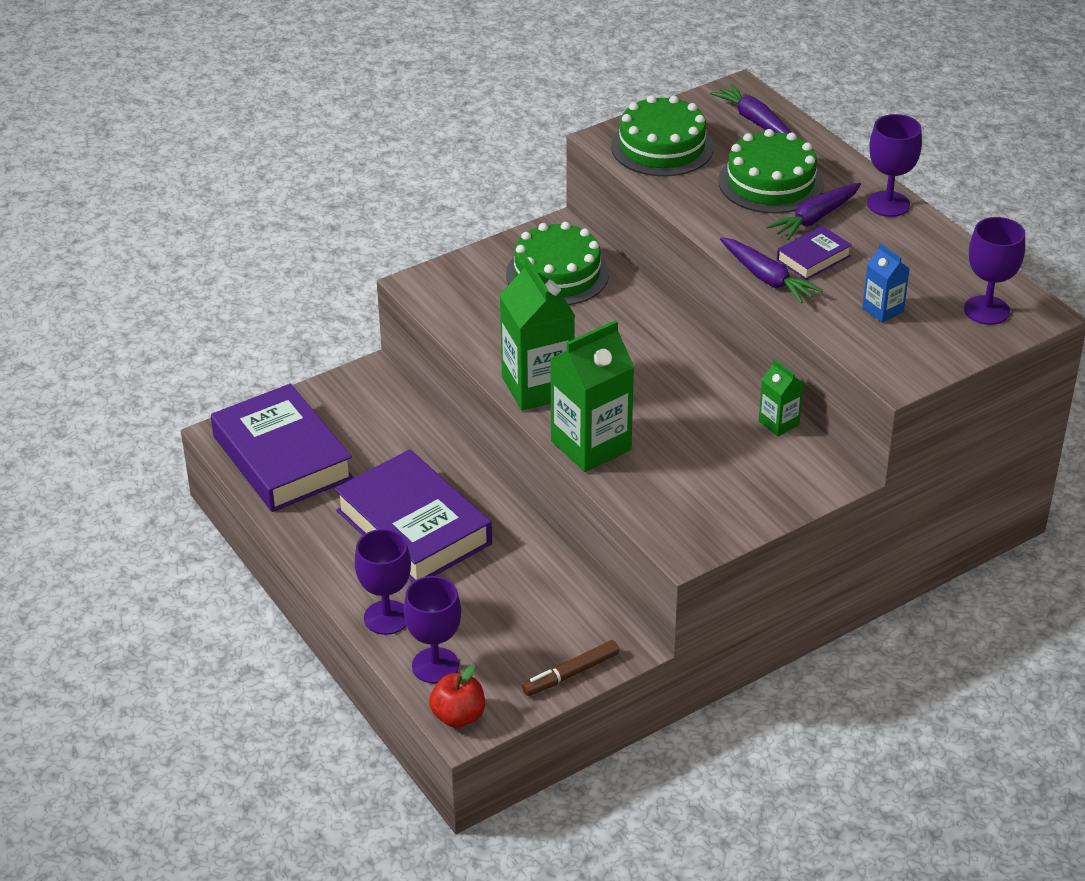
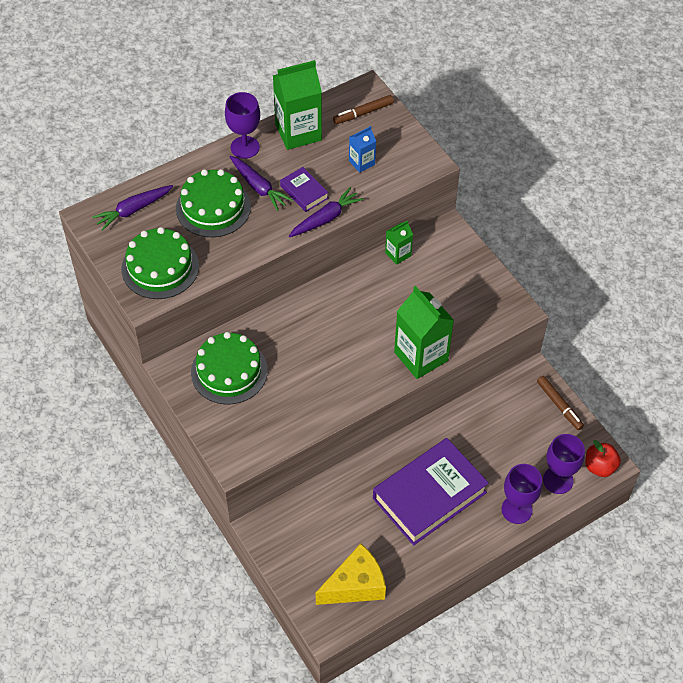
camera: 90 degrees left, 15 degrees up
(282, 458) = (355, 585): purple book -> yellow cheese
(537, 387) = (359, 386): green carton -> green carton (298, 132)
(986, 310) = (363, 113): purple goblet -> brown marker

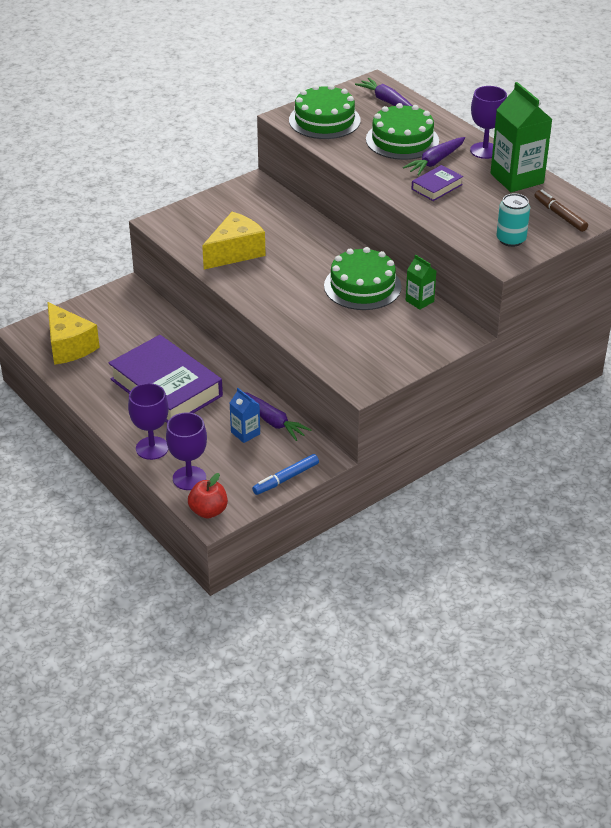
camera: 85 degrees right, 15 degrees down
(229, 371) = (256, 211): green cake -> green cake (362, 286)
(301, 394) = (235, 252): none -> yellow cheese
(325, 218) = (406, 201): purple carrot -> purple carrot (272, 421)
(361, 162) = (488, 218): blue carton -> blue carton (245, 433)
(398, 152) = (511, 239): none -> turquoise can
(421, 356) = (289, 321): green carton -> none
(559, 405) = (286, 479): brown marker -> blue marker

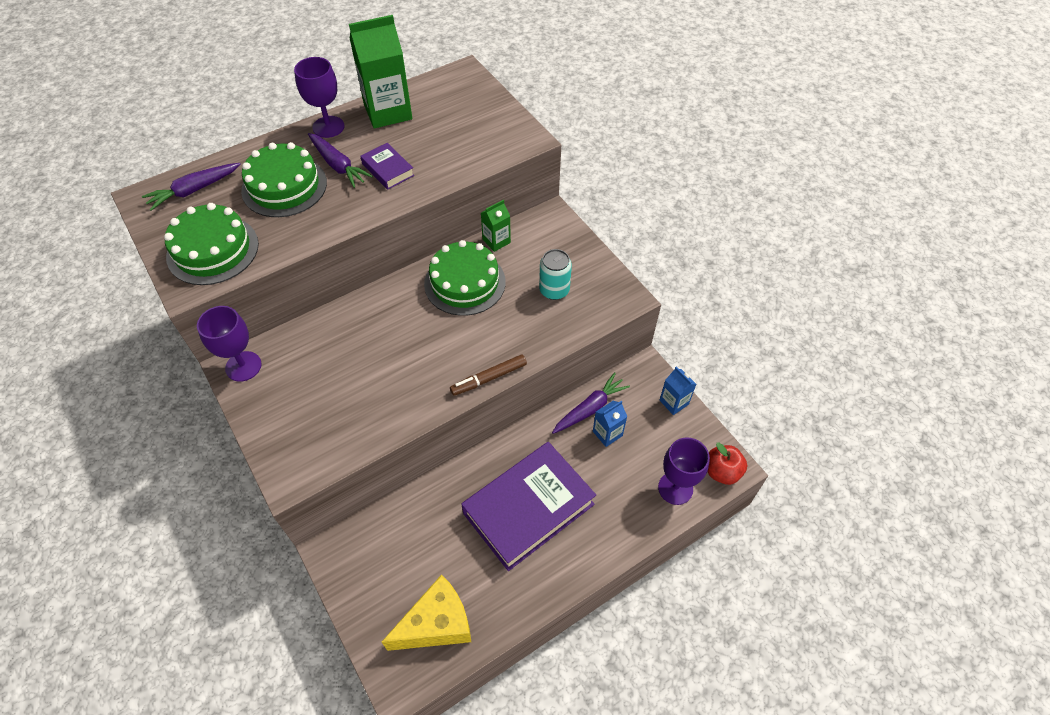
camera: 85 degrees left, 15 degrees up
(152, 448) = (629, 524): purple goblet -> purple goblet (243, 366)
(235, 252) = (377, 394): yellow cheese -> none
(286, 479) = (674, 402): blue marker -> blue carton
(511, 239) = (494, 130): turquoise can -> turquoise can (554, 290)
(560, 215) = (459, 93): brown marker -> brown marker (489, 378)

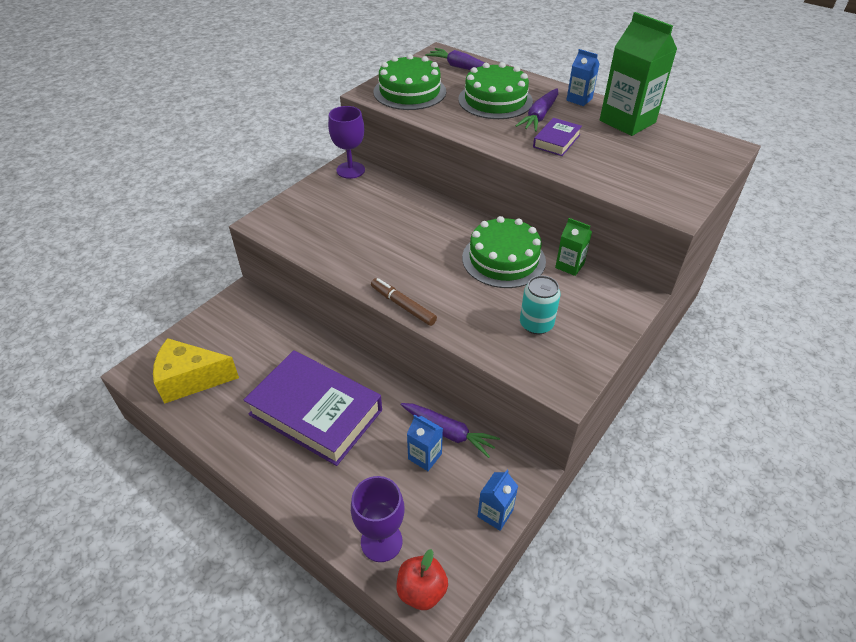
camera: 70 degrees right, 10 degrees down
(328, 127) = (579, 99): purple goblet -> blue carton
(437, 624) = (191, 380): yellow cheese -> yellow cheese turned 135 degrees clockwise

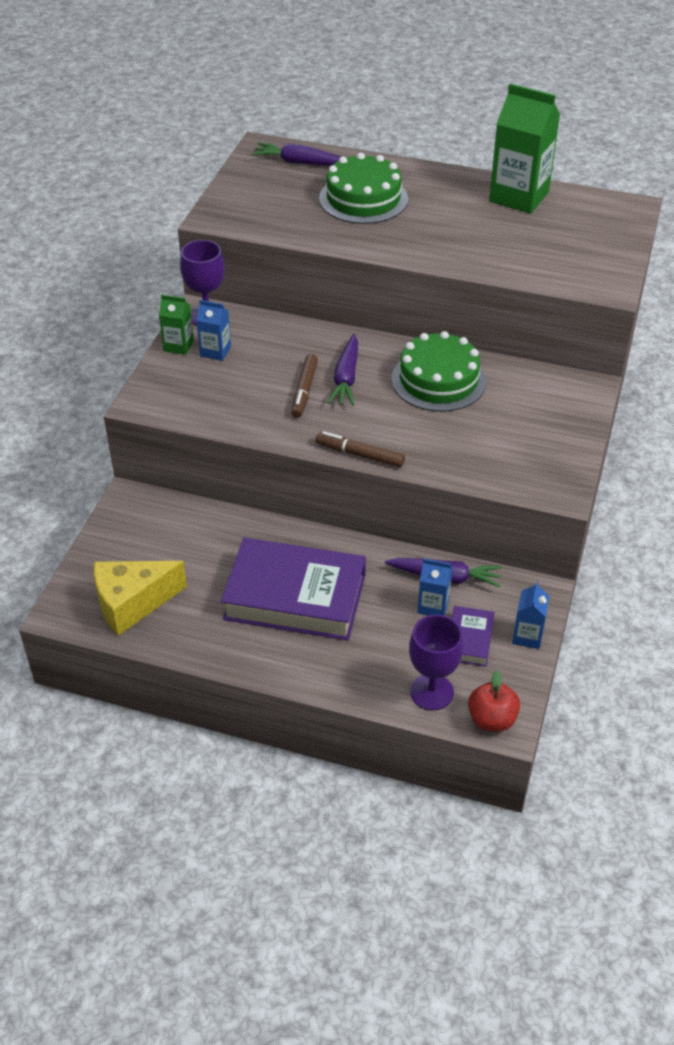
camera: 20 degrees left, 0 degrees up
(389, 242) = (304, 390): none -> brown marker
(409, 92) = (258, 207): green cake -> none
(536, 324) = (505, 439): turquoise can -> none
(539, 116) = (423, 209): purple carrot -> purple carrot (346, 378)
(556, 141) = (456, 236): purple book -> purple book (469, 640)
(569, 266) = (510, 370): green carton -> green carton (178, 345)
(579, 99) = (455, 179): blue carton -> blue carton (215, 351)

